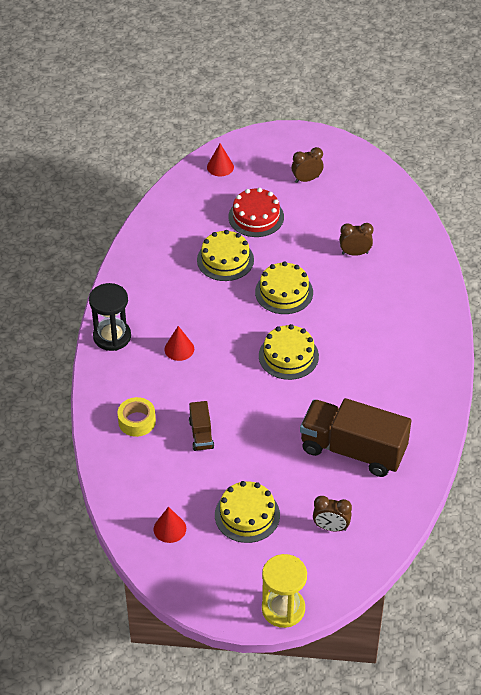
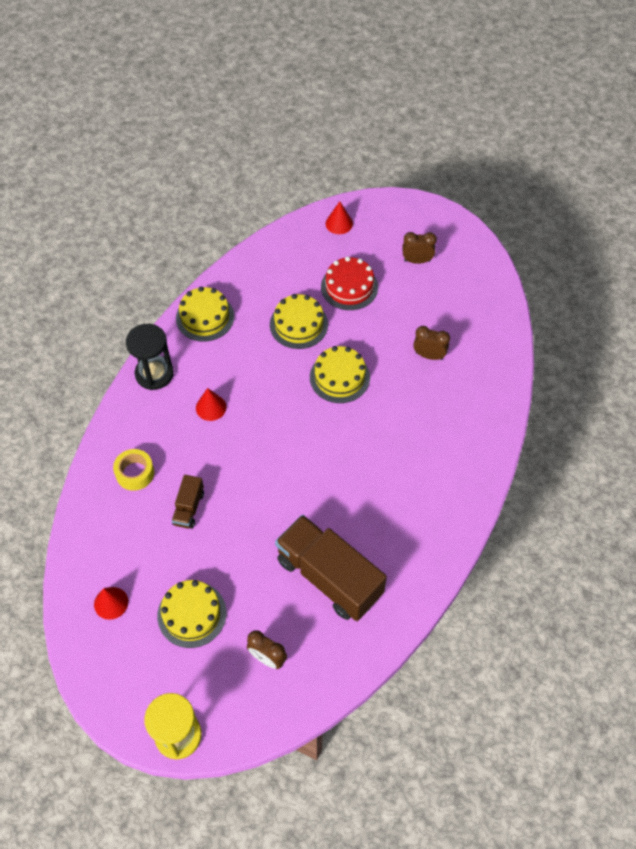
camera: 20 degrees right, 10 degrees up
(288, 356) = (312, 449): yellow cake -> yellow cake (205, 317)

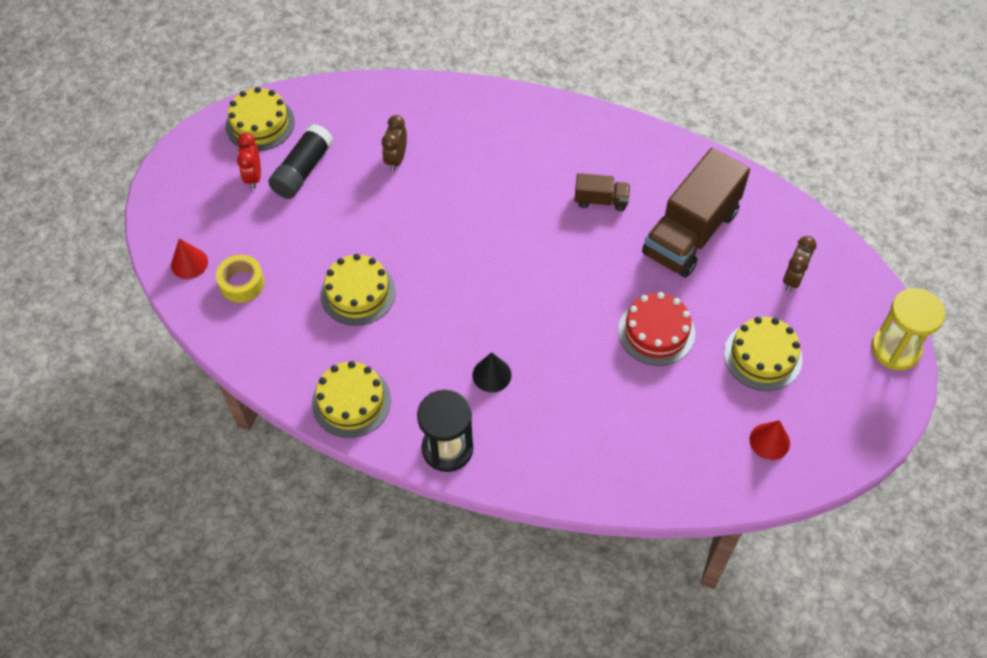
camera: 95 degrees left, 0 degrees up
(135, 473) = (597, 446): yellow tape -> yellow tape (242, 283)
(189, 508) = (634, 378): brown truck -> brown truck (601, 200)
(211, 407) = (491, 375): red cone -> black cone
(339, 377) = (434, 243): yellow cake -> yellow cake (260, 124)
(349, 287) = (296, 244): red cake -> red cake (656, 332)
(417, 261) = (253, 177): brown clock -> red clock
(421, 292) = (303, 170): none -> black glue stick

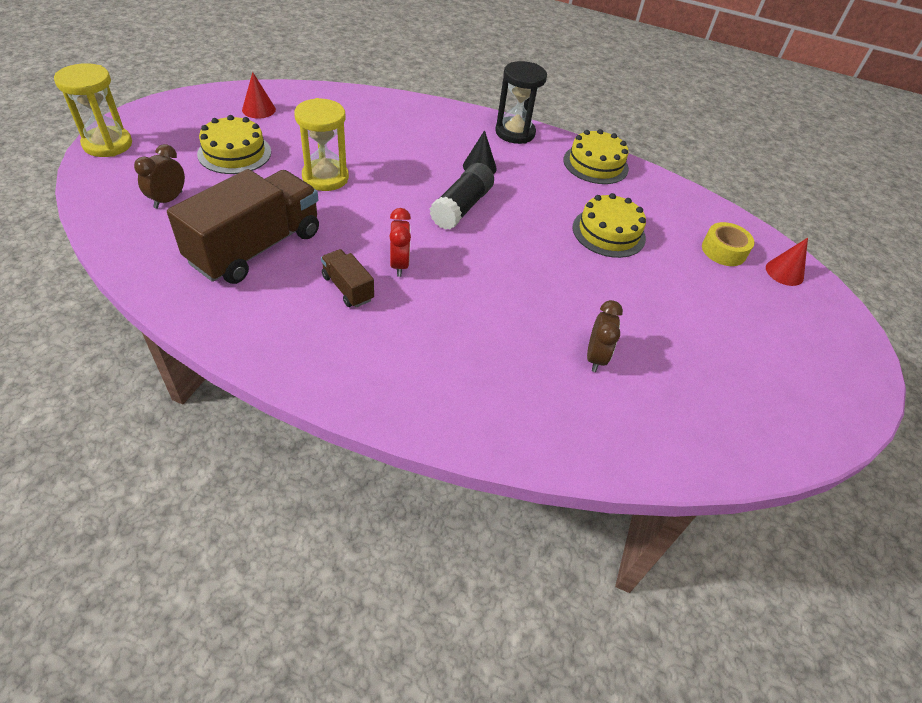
camera: 175 degrees right, 10 degrees down
(253, 177) = (761, 352): red clock -> red clock (399, 265)
(260, 124) = (786, 421): yellow cake -> none
(303, 170) = (706, 354): black glue stick -> black glue stick (461, 207)
(601, 200) = (348, 288): brown truck -> brown truck turned 45 degrees clockwise
(656, 332) = (325, 177): red cake -> yellow hourglass

